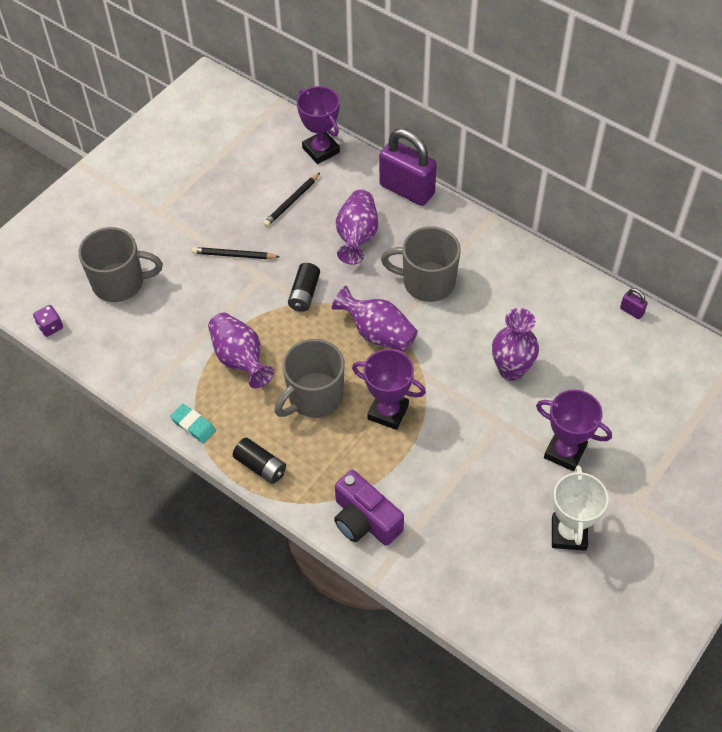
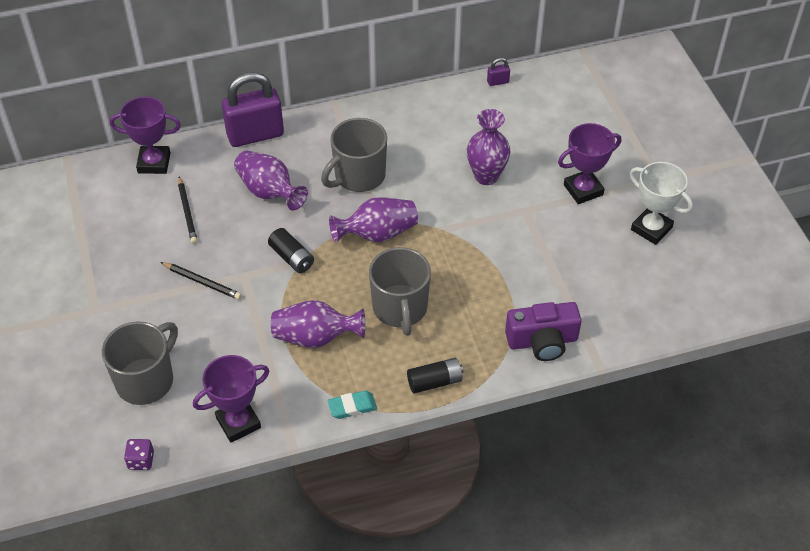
camera: 55 degrees left, 5 degrees down
(234, 255) = (202, 282): black pencil -> black pencil turned 105 degrees counterclockwise
(388, 412) = (457, 270): purple trophy -> purple trophy (238, 423)

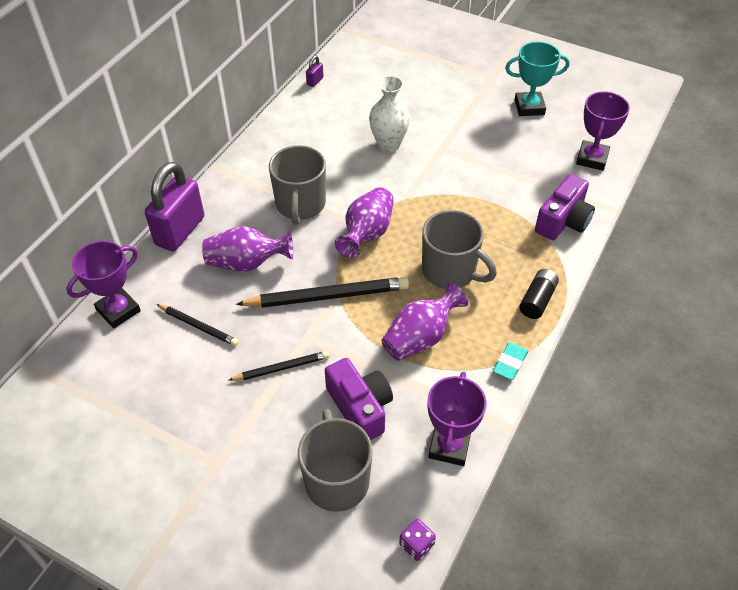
camera: 45 degrees left, 0 degrees up
(217, 349) = (360, 407): none -> purple camera
(292, 257) = (327, 296): black battery -> black pencil
(486, 176) = (388, 144): purple vase -> white vase
(583, 190) = (459, 112): purple trophy -> purple trophy (592, 158)
(651, 228) = (529, 107): white trophy -> turquoise trophy

